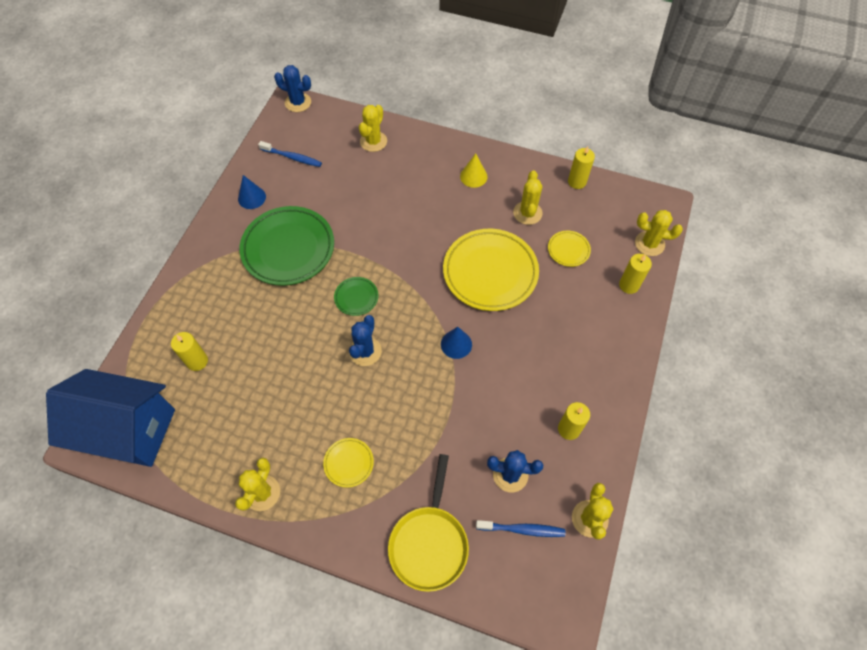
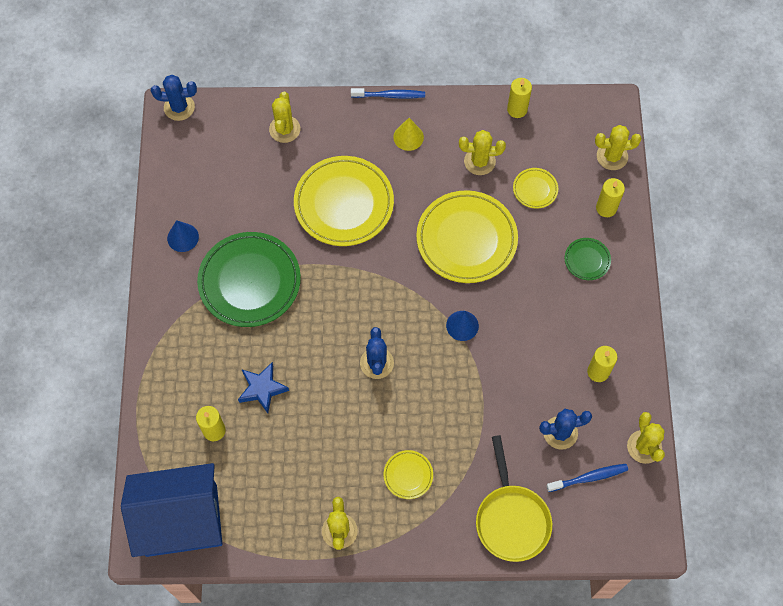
camera: 20 degrees left, 5 degrees up
(255, 340) = (262, 389): none -> blue star
(292, 157) = (204, 176): blue toothbrush -> blue toothbrush (390, 95)
(356, 297) = (344, 311): green plate -> green plate (587, 260)
(396, 212) = (344, 204): none -> yellow plate
(527, 213) = (479, 161): yellow cactus -> yellow cactus turned 75 degrees counterclockwise

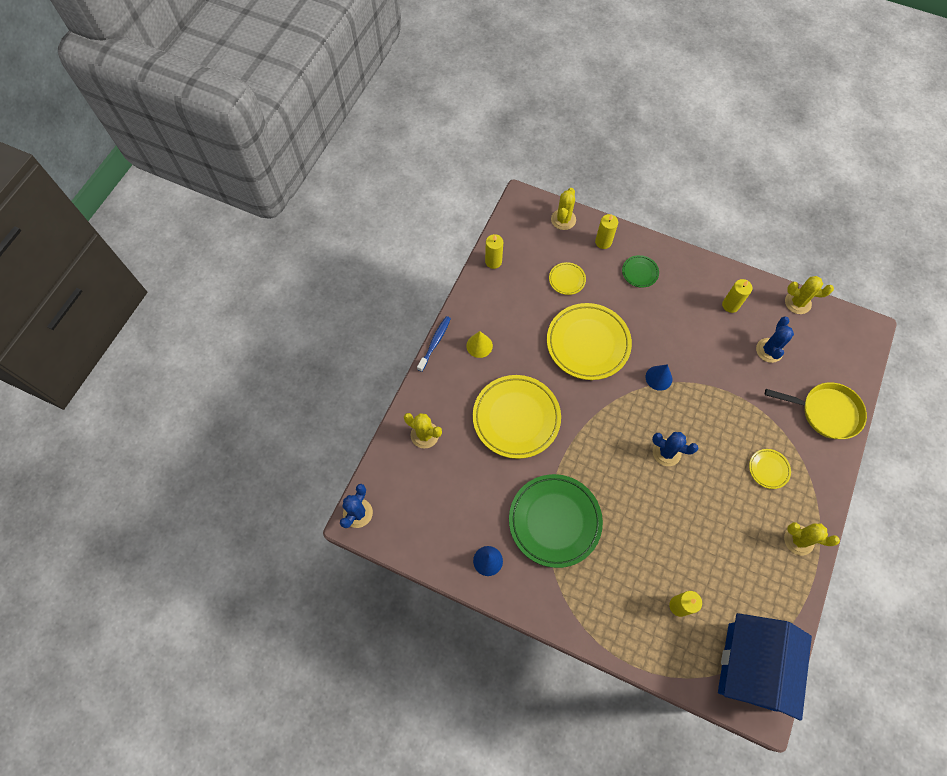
camera: 65 degrees left, 0 degrees up
(262, 389) = (656, 550): blue star -> none
(479, 161) = (525, 306): yellow cactus -> none
(589, 477) = (809, 347): blue toothbrush -> none

